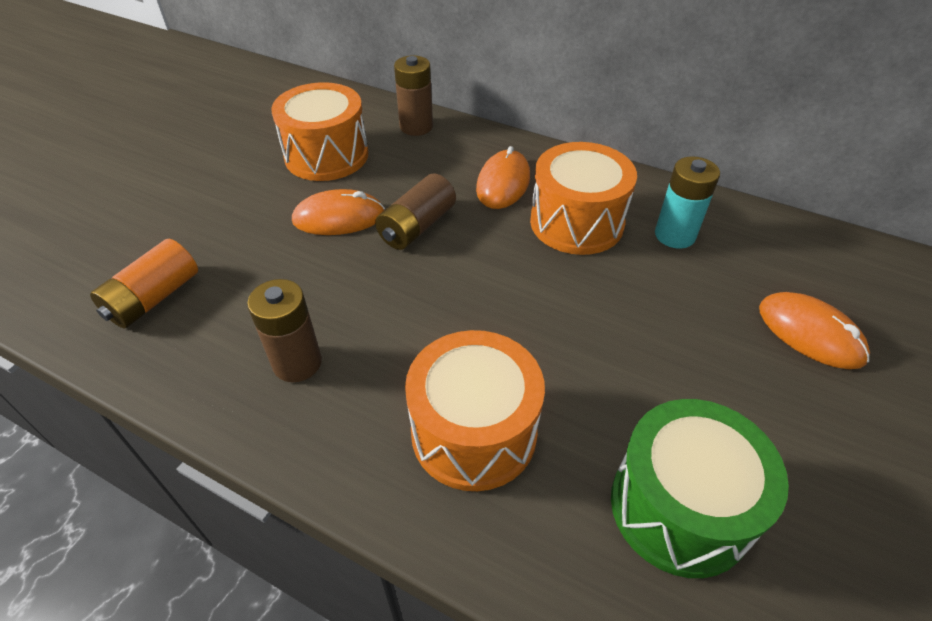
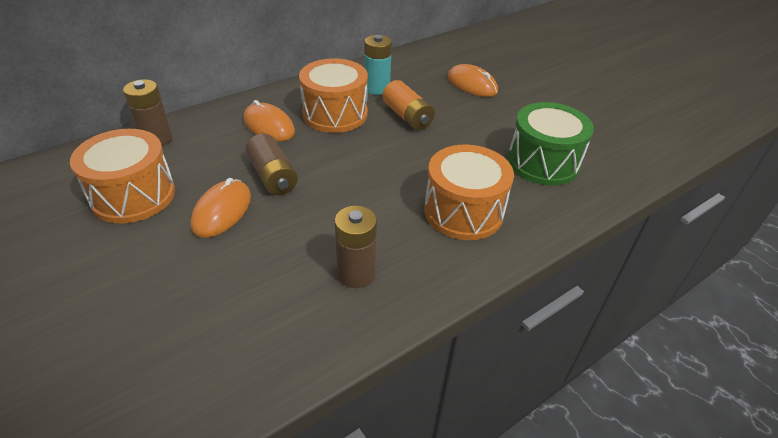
camera: 65 degrees left, 5 degrees down
(154, 298) = (210, 350): orange battery -> orange battery (407, 116)
(810, 333) = (472, 84): orange mouse -> orange mouse turned 60 degrees clockwise

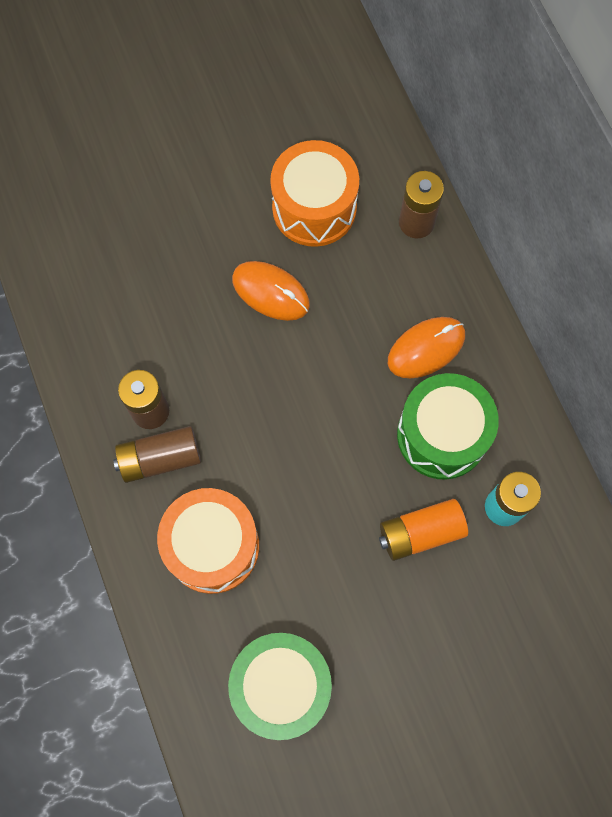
camera: 105 degrees right, 30 degrees up
(273, 176) = (319, 346): brown battery -> brown battery (160, 458)
(335, 114) = (442, 435): orange drum -> green drum
(472, 84) = (499, 661): orange mouse -> none

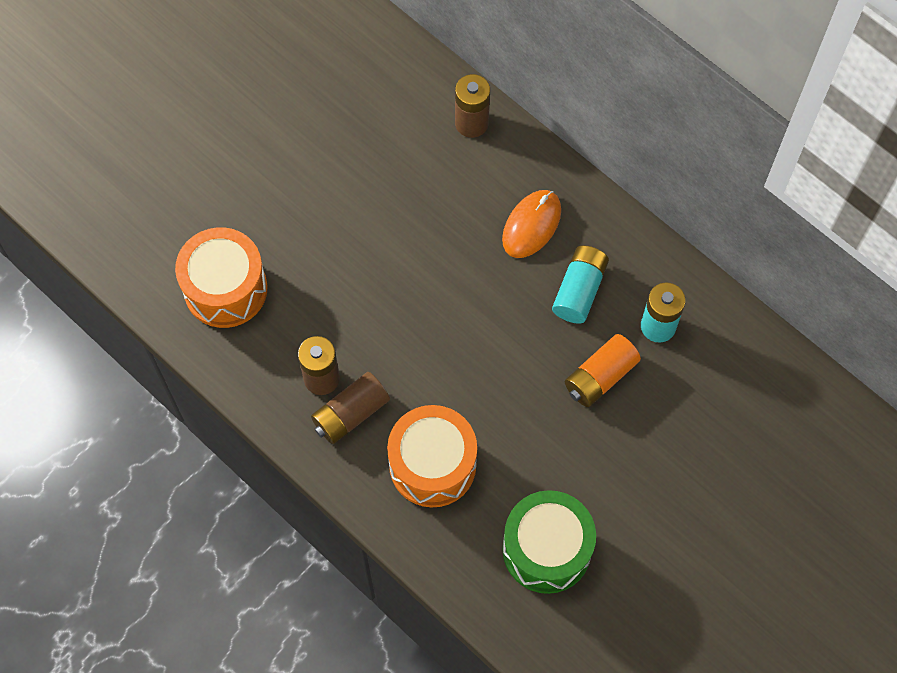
camera: 25 degrees left, 5 degrees down
(270, 292) = (375, 234): orange mouse -> none
(314, 208) = (377, 147): orange drum -> orange drum (225, 289)
(442, 435) = (579, 290): green drum -> turquoise battery

